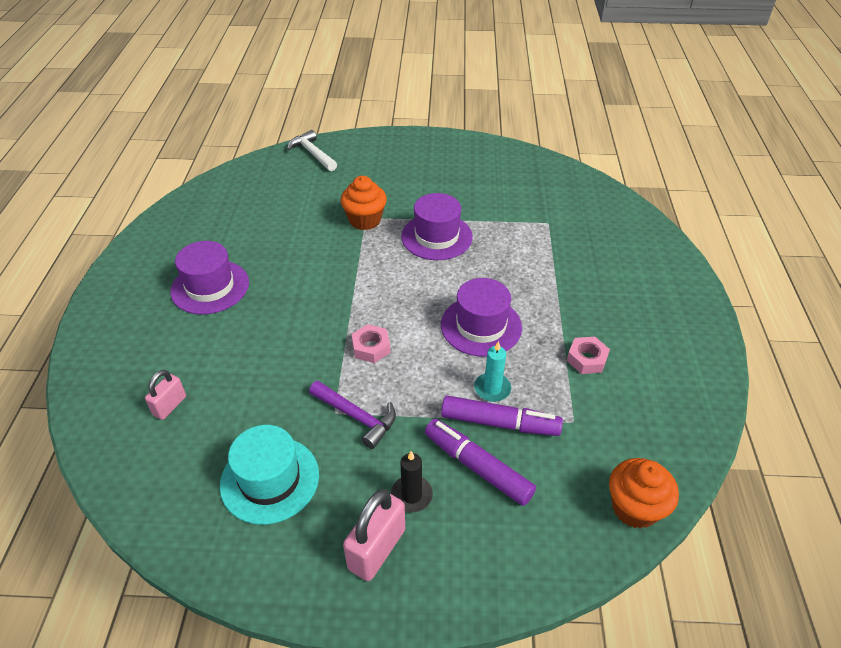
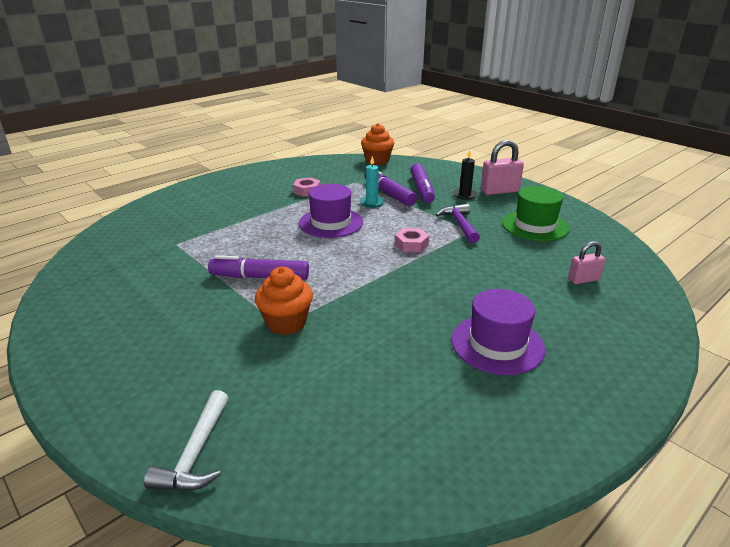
camera: 135 degrees left, 15 degrees down
(270, 479) = (535, 226): turquoise hat -> green hat
(436, 237) = (260, 277): purple hat -> purple marker

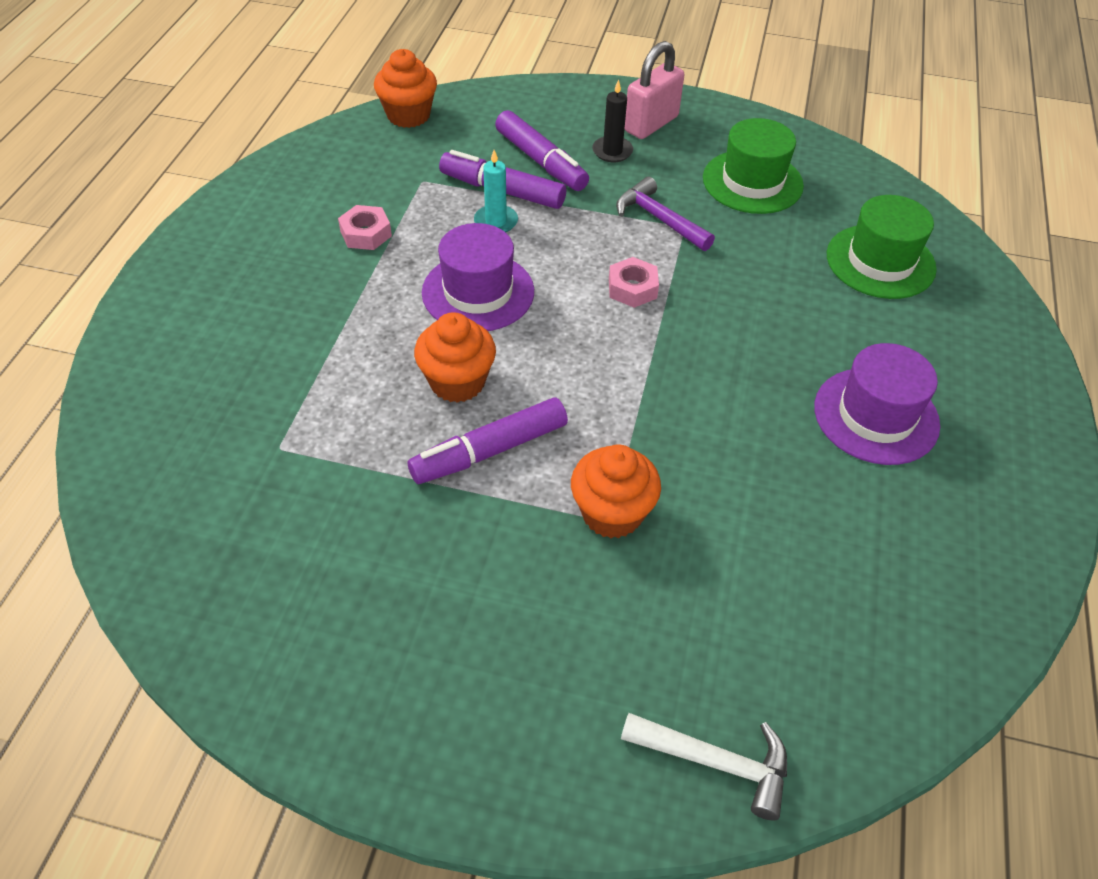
camera: 35 degrees left, 20 degrees up
(196, 453) = (715, 762): white hammer -> white hammer turned 45 degrees counterclockwise
(279, 249) = (457, 382): none -> orange cupcake
(583, 279) = (880, 261): pink padlock -> green hat

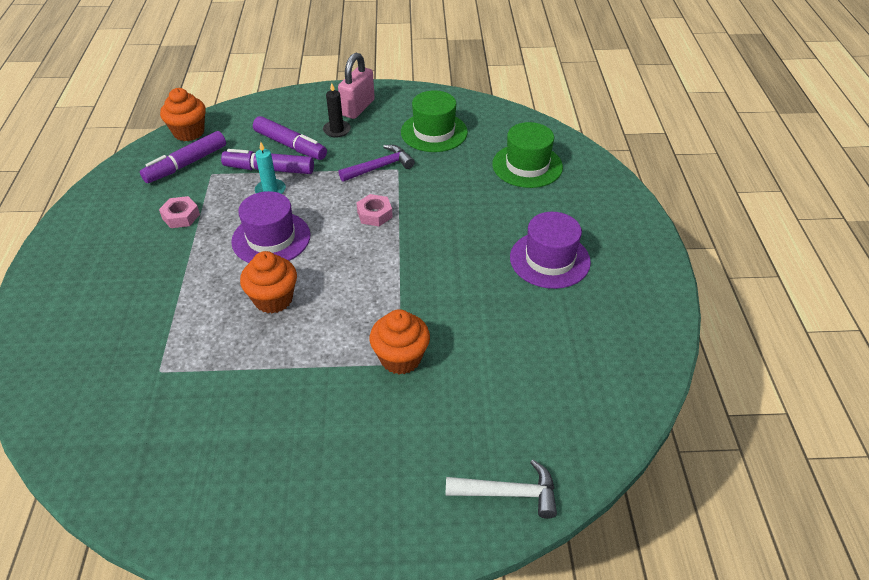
camera: 15 degrees left, 5 degrees down
(489, 451) = (308, 338): purple marker -> purple marker (186, 164)
(659, 219) = (380, 167): purple hammer -> purple hammer turned 120 degrees clockwise

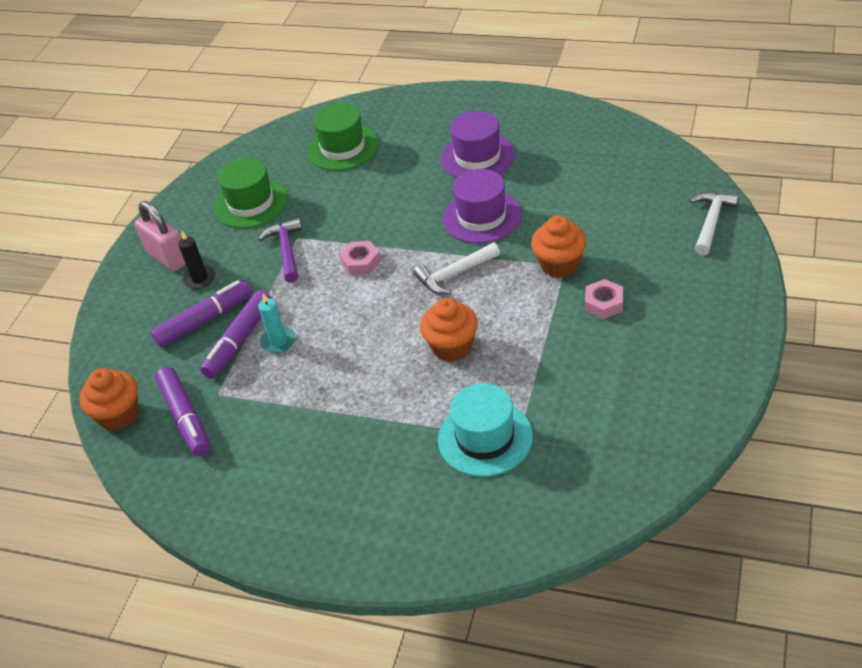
camera: 65 degrees left, 0 degrees up
(160, 347) = (485, 438): none -> turquoise hat
(181, 216) = (283, 422): pink nut -> pink nut (604, 303)
(271, 238) = (359, 344): purple hat -> purple hat (482, 217)
(370, 280) = (454, 274): none -> white hammer

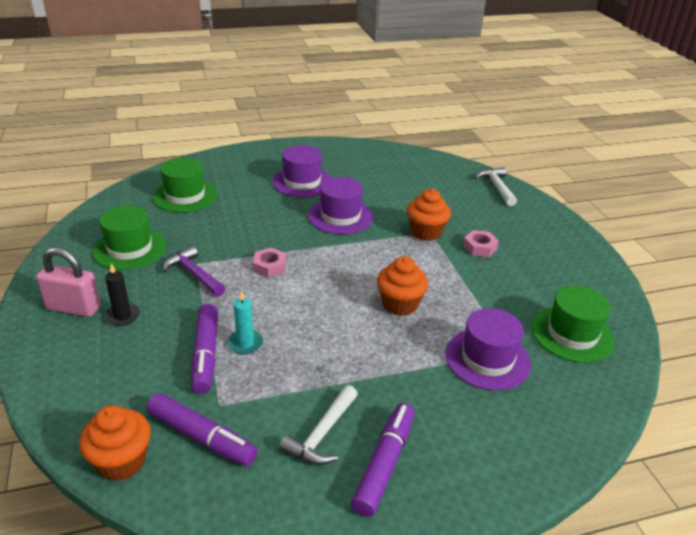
camera: 40 degrees left, 10 degrees down
(205, 320) = (155, 347): purple marker -> purple marker (384, 464)
(454, 274) = (354, 256): white hammer -> white hammer (322, 434)
(485, 438) = (487, 359): turquoise hat -> purple hat
(603, 444) = (572, 334): none -> green hat

